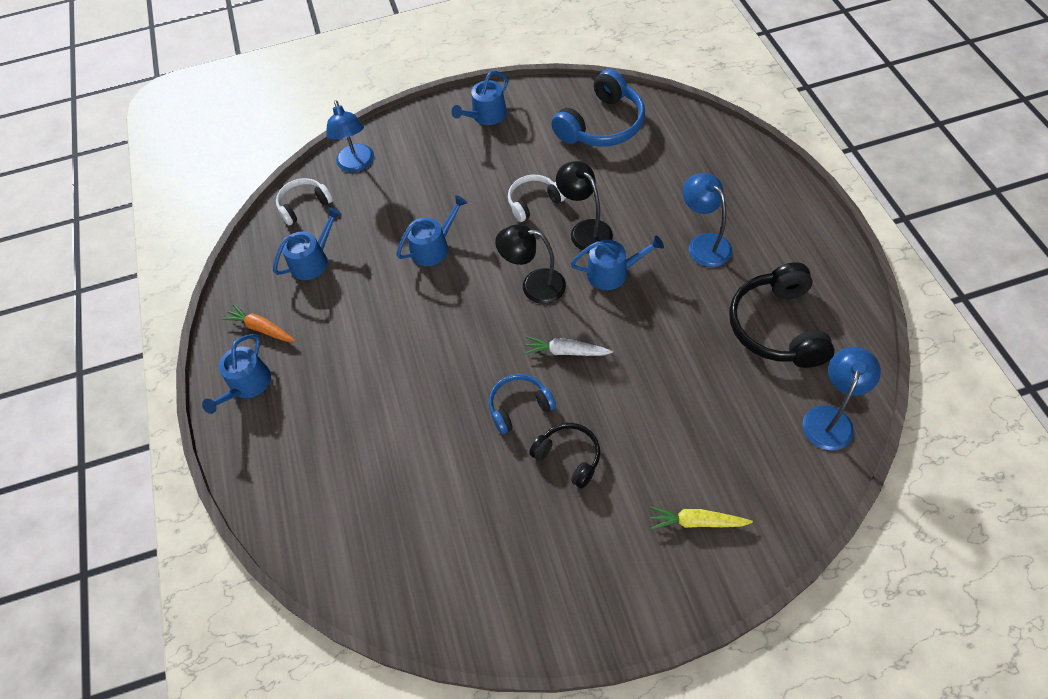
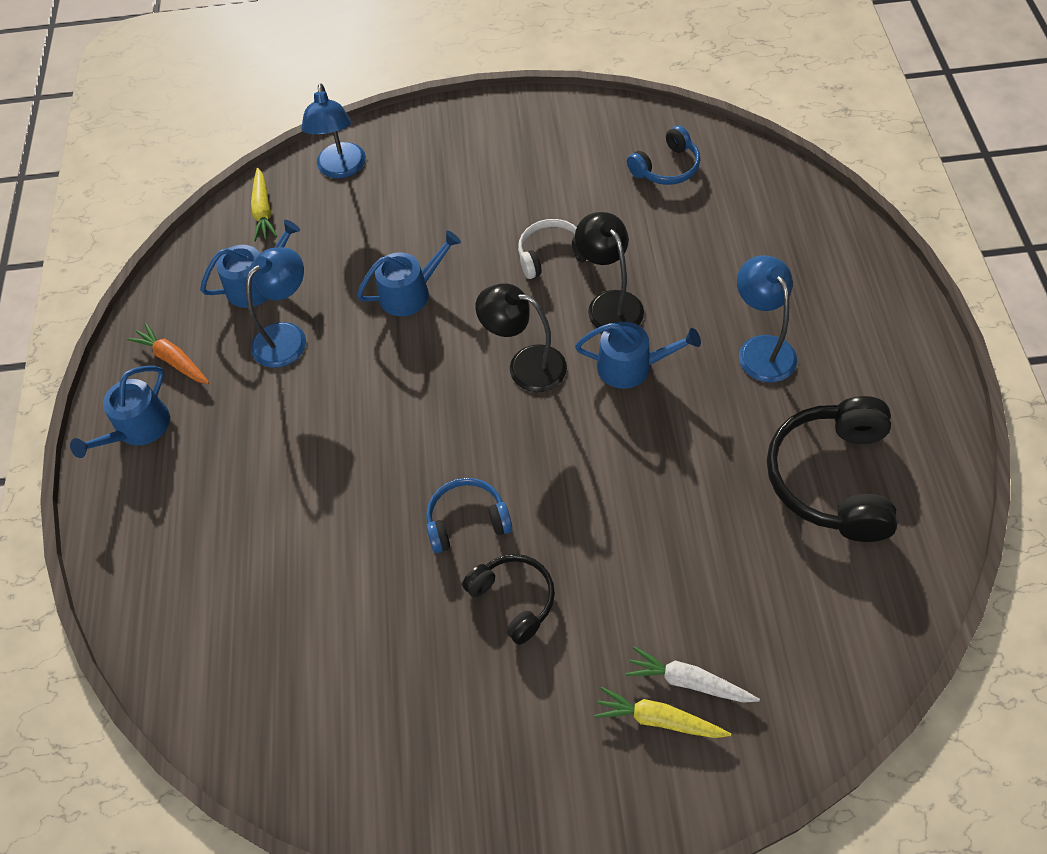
camera: 10 degrees right, 0 degrees up
(304, 205) = (263, 211): white headphones -> yellow carrot
(486, 116) = (519, 131): blue watering can -> none
(566, 351) = (545, 460): white carrot -> white carrot (688, 681)
(602, 125) = (666, 167): blue headphones -> blue headphones, size x0.58
(830, 418) = (872, 616): blue lamp -> blue lamp (287, 336)

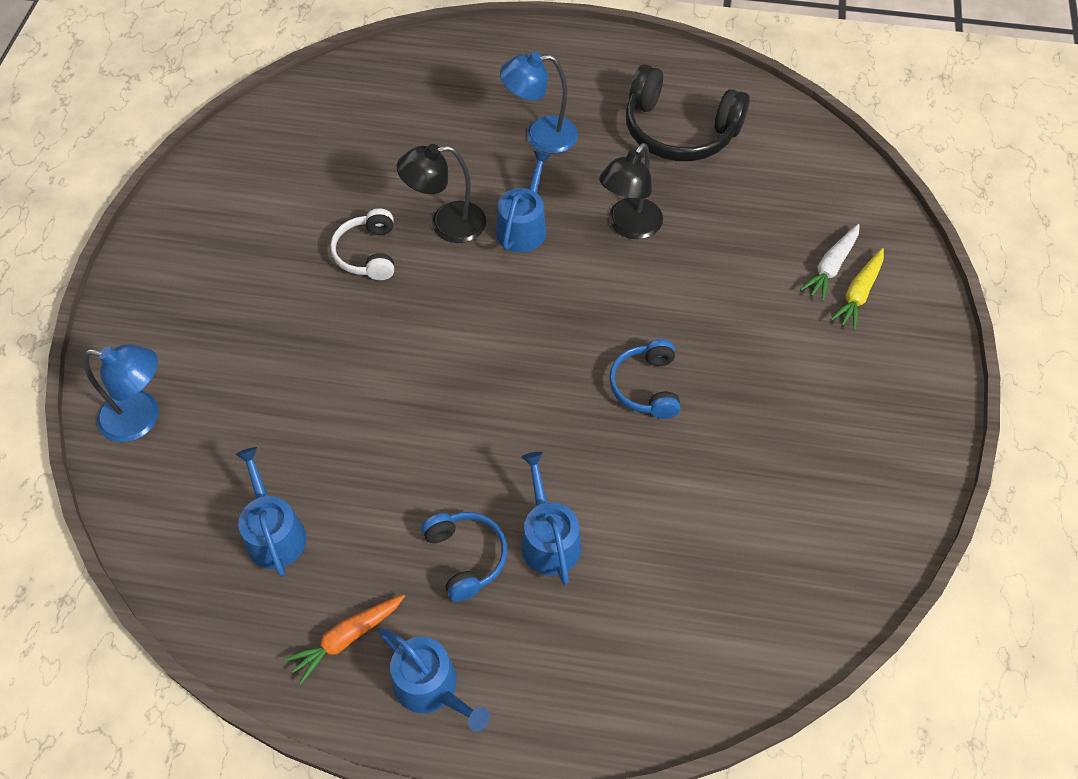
camera: 80 degrees left, 0 degrees up
(263, 211) = (162, 511): yellow carrot -> none
(287, 336) = (365, 510): blue lamp -> none
(410, 292) = (358, 382): blue watering can -> blue watering can (548, 538)
(513, 599) = (733, 367): black headphones -> none
(525, 365) = (491, 304): black lamp -> black lamp (629, 227)
(666, 167) = (303, 141): blue headphones -> blue headphones (466, 557)

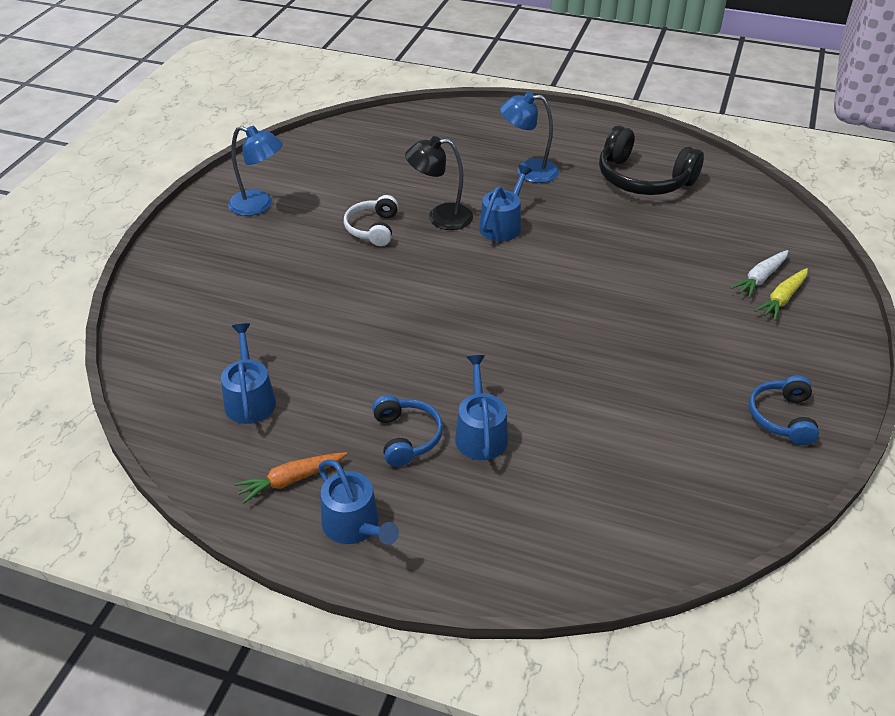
camera: 10 degrees right, 15 degrees down
(142, 418) = (166, 311): blue lamp -> blue lamp (259, 205)
(629, 227) = (590, 234): black lamp -> none
(646, 386) = (585, 340): blue headphones -> blue headphones (782, 417)

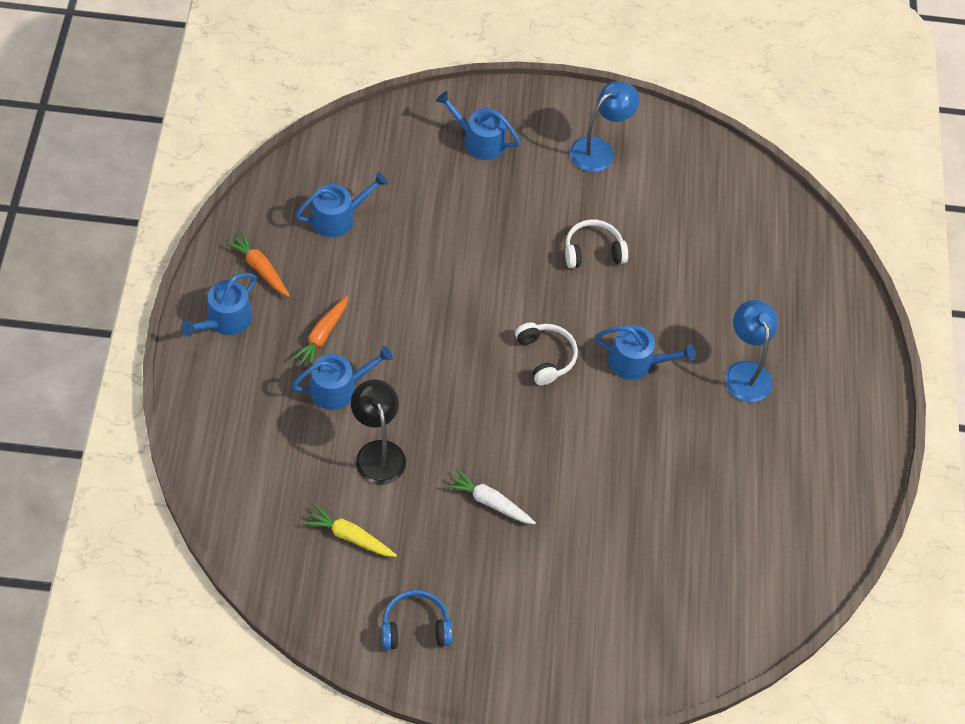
camera: 70 degrees right, 15 degrees up
(205, 277) = (479, 141): none -> blue watering can
(259, 205) = (599, 149): blue lamp -> blue lamp turned 135 degrees counterclockwise
(406, 437) = (322, 335): blue headphones -> orange carrot
(440, 217) = (631, 305): black lamp -> black lamp (378, 452)
(482, 277) = (545, 357): none -> white headphones
(643, 179) = (771, 488): black headphones -> none
(760, 278) = (621, 611): white carrot -> white carrot (490, 502)
(782, 299) = (592, 632): yellow carrot -> yellow carrot (350, 536)

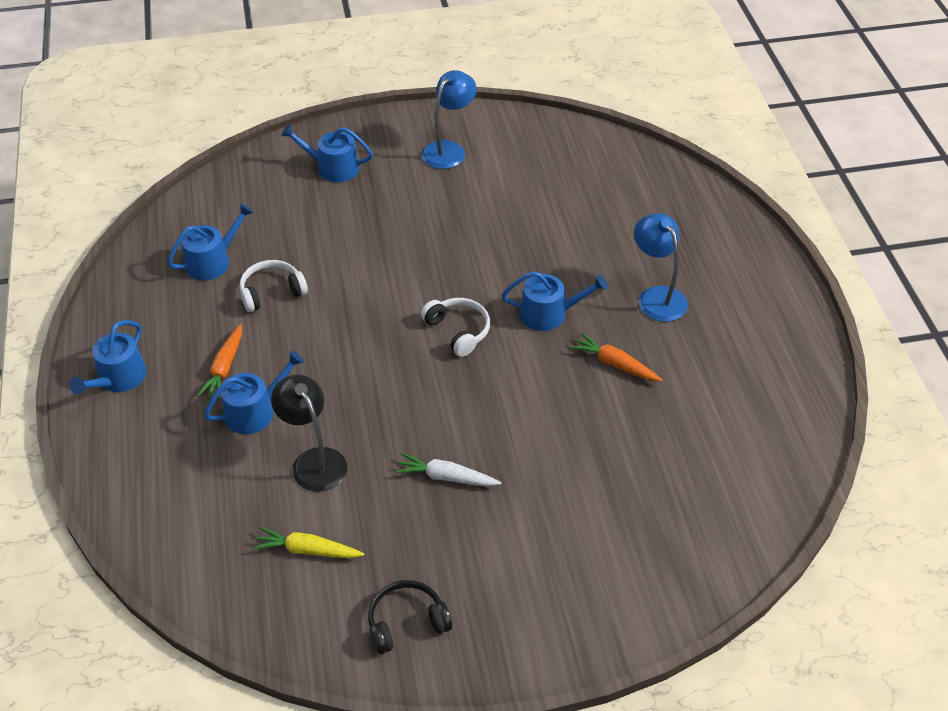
camera: 10 degrees left, 10 degrees down
(260, 268) = (143, 324): orange carrot -> orange carrot (615, 364)
(415, 627) = (406, 622): blue headphones -> black headphones
(593, 251) = (472, 231): white headphones -> white headphones (272, 292)

